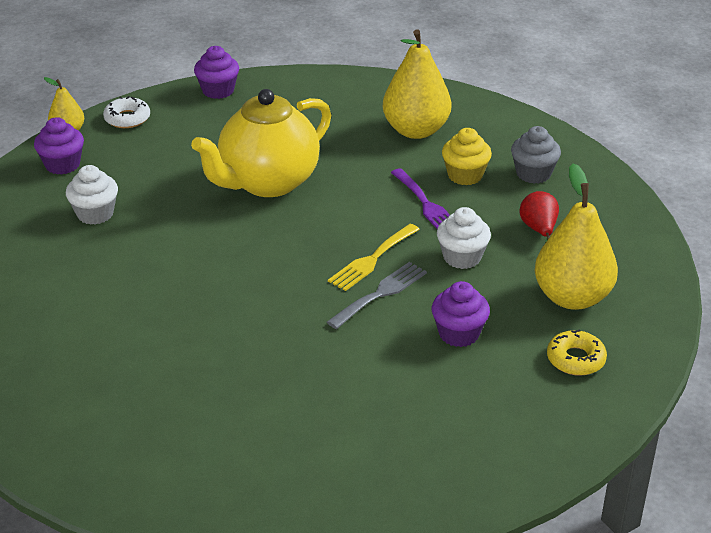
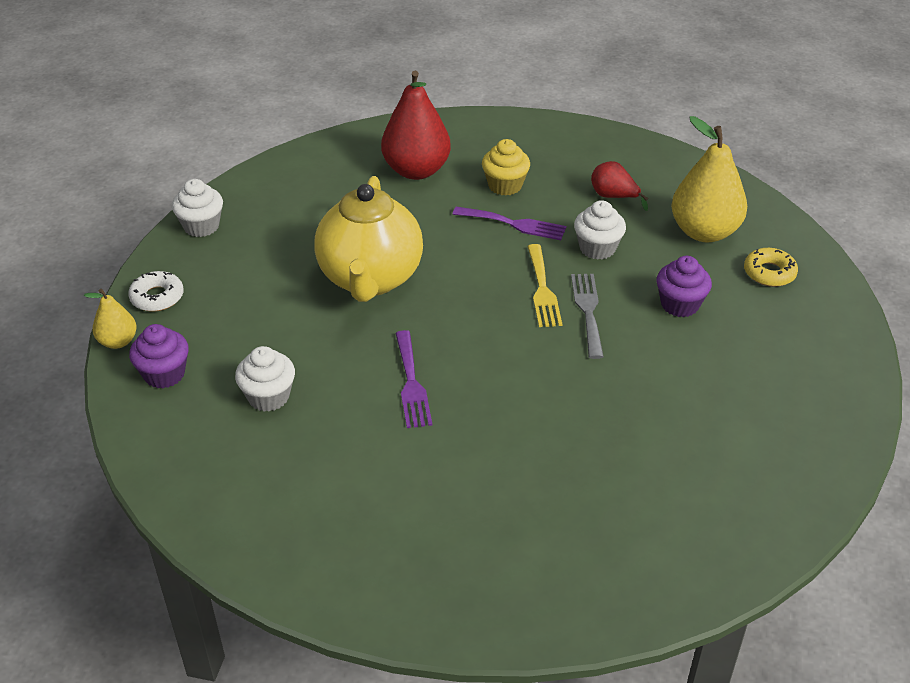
camera: 45 degrees left, 5 degrees up
(187, 261) = (411, 383): none -> purple fork
(218, 90) = (201, 226): purple cupcake -> white cupcake
(416, 130) = (416, 170): yellow pear -> red pear
(533, 174) = (547, 157): grey cupcake -> none

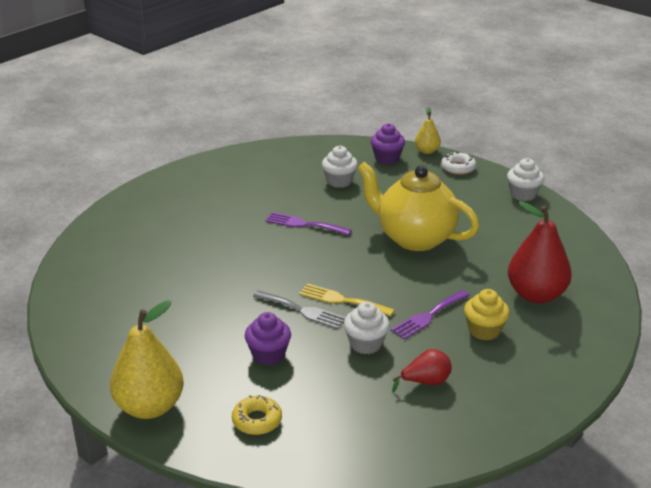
camera: 120 degrees right, 10 degrees down
(704, 232) = (338, 411): yellow pear -> yellow pear (150, 407)

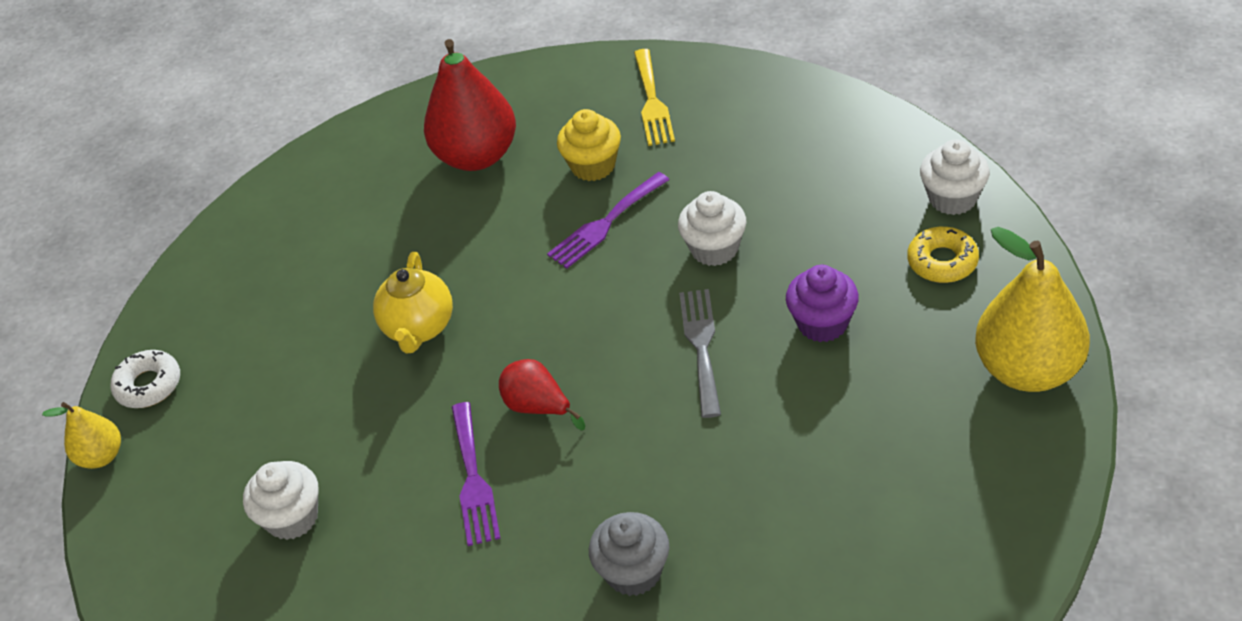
camera: 115 degrees left, 15 degrees up
(206, 244) = (633, 572): none -> grey cupcake
(342, 300) = (642, 320): yellow fork -> yellow fork (652, 102)
(387, 158) = (161, 498): purple cupcake -> none
(414, 238) = (419, 328): yellow teapot -> yellow teapot, size x0.56
(425, 382) = (736, 167): red pear -> red pear (538, 407)
(428, 316) = (605, 224): purple fork -> purple fork turned 120 degrees clockwise
(523, 194) = (202, 272): white cupcake -> white cupcake (952, 198)

